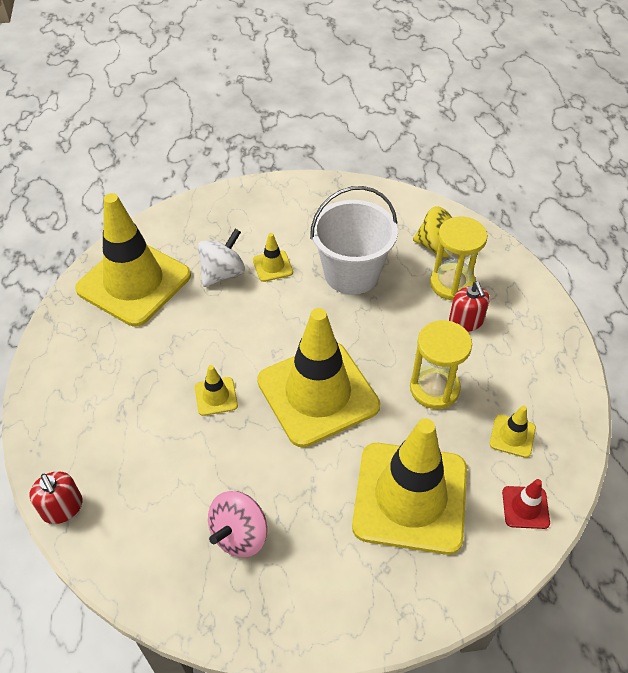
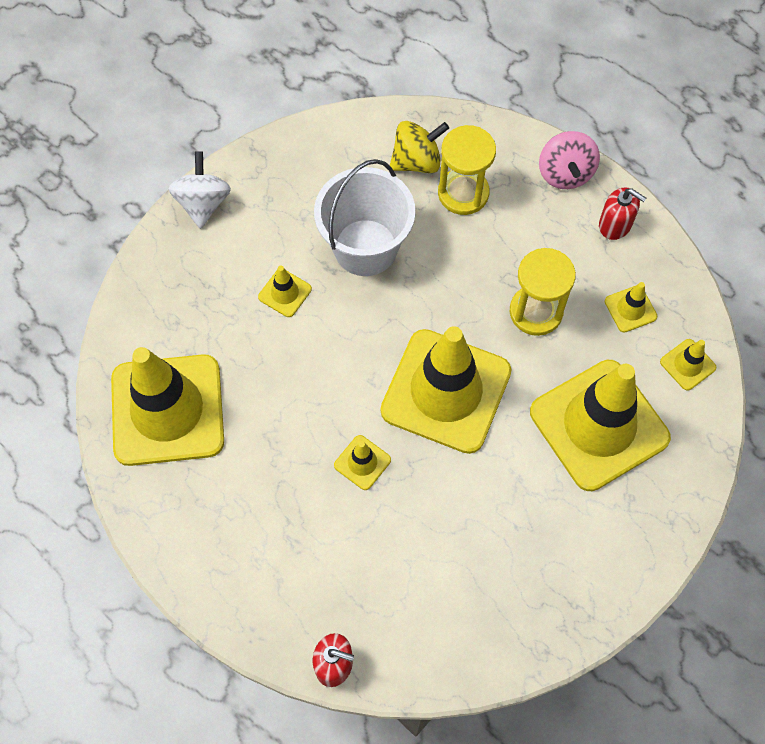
camera: 40 degrees left, 15 degrees up
(223, 273) = (244, 335): white spinning top -> white spinning top (203, 203)
(239, 535) = (499, 563): pink spinning top -> pink spinning top (565, 173)
(466, 321) = (507, 224): red soap dispenser -> red soap dispenser (615, 224)
(525, 507) = (687, 364): red traffic cone -> yellow traffic cone

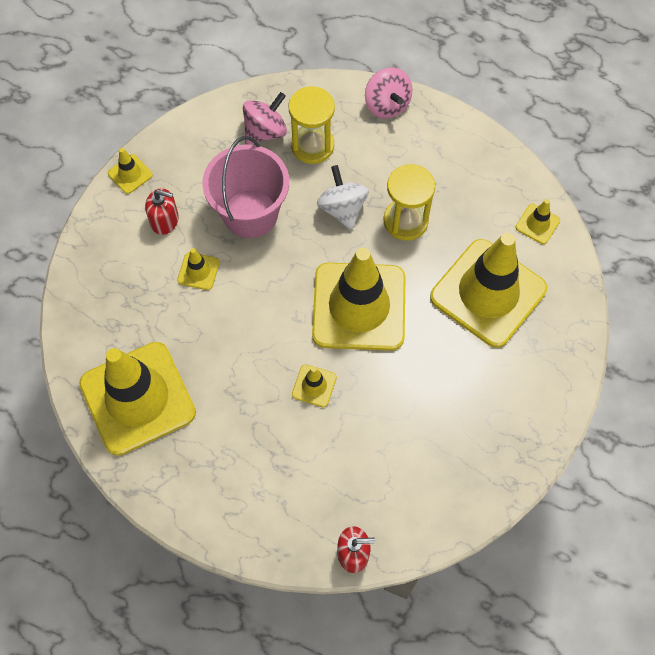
camera: 20 degrees left, 0 degrees up
(203, 203) = (101, 220): white spinning top -> white spinning top (342, 209)
(365, 247) = (250, 213): white bucket -> pink bucket
(417, 161) = (265, 131): yellow spinning top -> pink spinning top
(615, 224) = (441, 133): red soap dispenser -> red soap dispenser (165, 220)
(630, 309) = (478, 195): yellow traffic cone -> yellow traffic cone (130, 174)

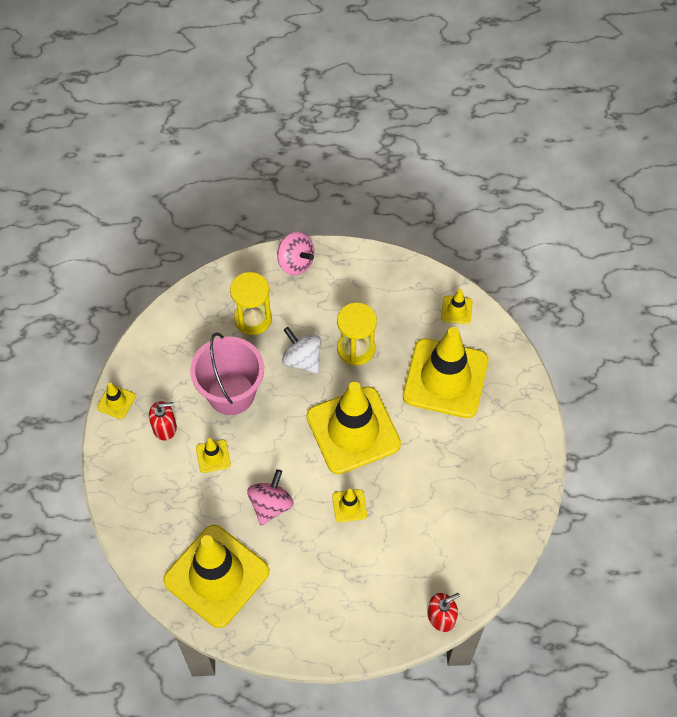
camera: 25 degrees left, 5 degrees down
(265, 131) = (209, 322): pink spinning top -> pink spinning top (271, 505)

